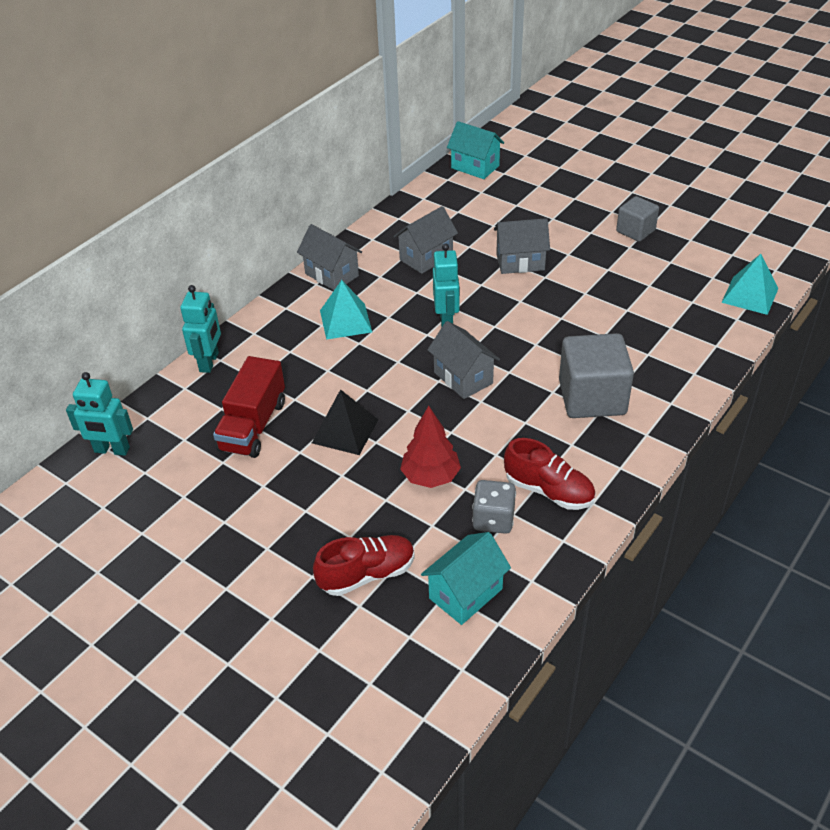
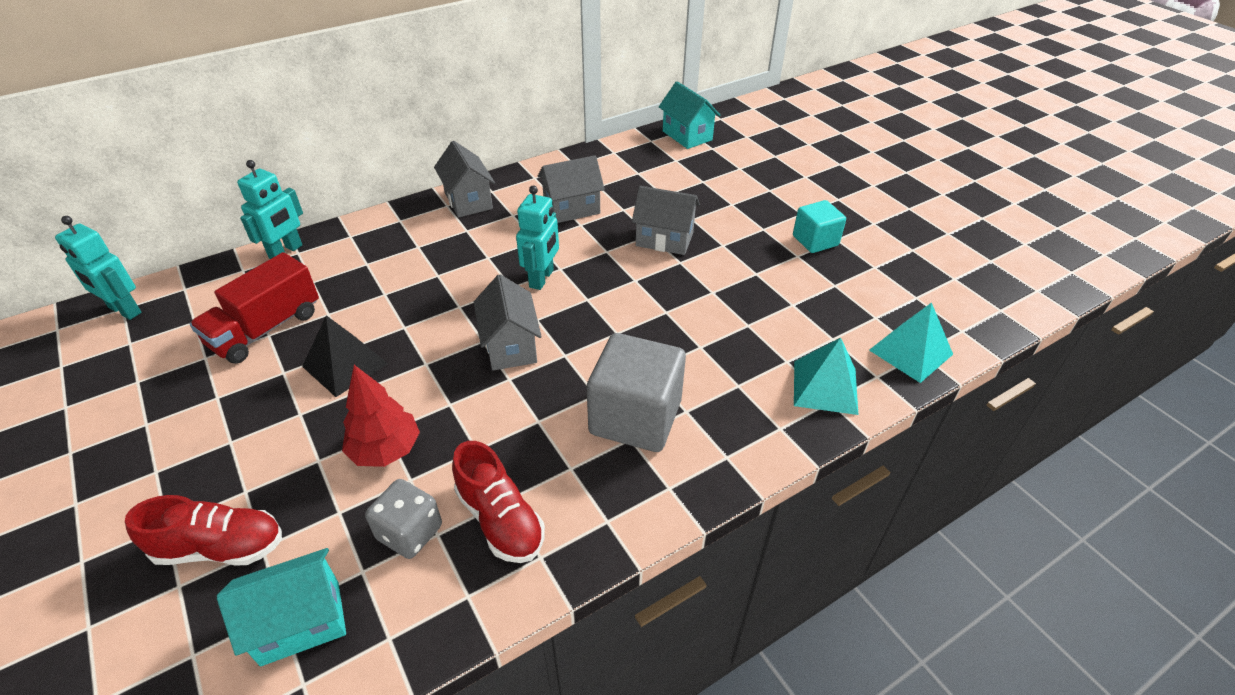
camera: 20 degrees right, 0 degrees up
(345, 321) = (443, 249): turquoise pyramid -> turquoise pyramid (825, 387)
(635, 231) = (815, 241): grey cube -> turquoise cube

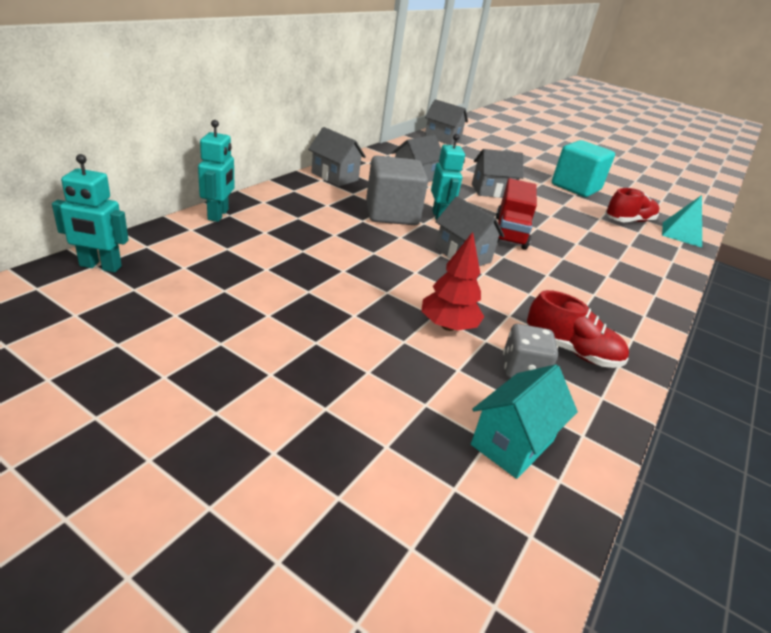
camera: 30 degrees left, 10 degrees down
(220, 547) = (392, 412): red shoe -> red shoe (628, 221)
(266, 329) = (259, 265): red truck -> red truck (510, 232)
(345, 365) = (355, 280): black pyramid -> none
(635, 417) = (584, 283): grey cube -> grey cube (392, 214)
(687, 135) = (442, 138): turquoise house -> grey house
(815, 241) = (576, 187): turquoise cube -> turquoise cube, size x1.71
(825, 387) = (662, 255): turquoise pyramid -> none

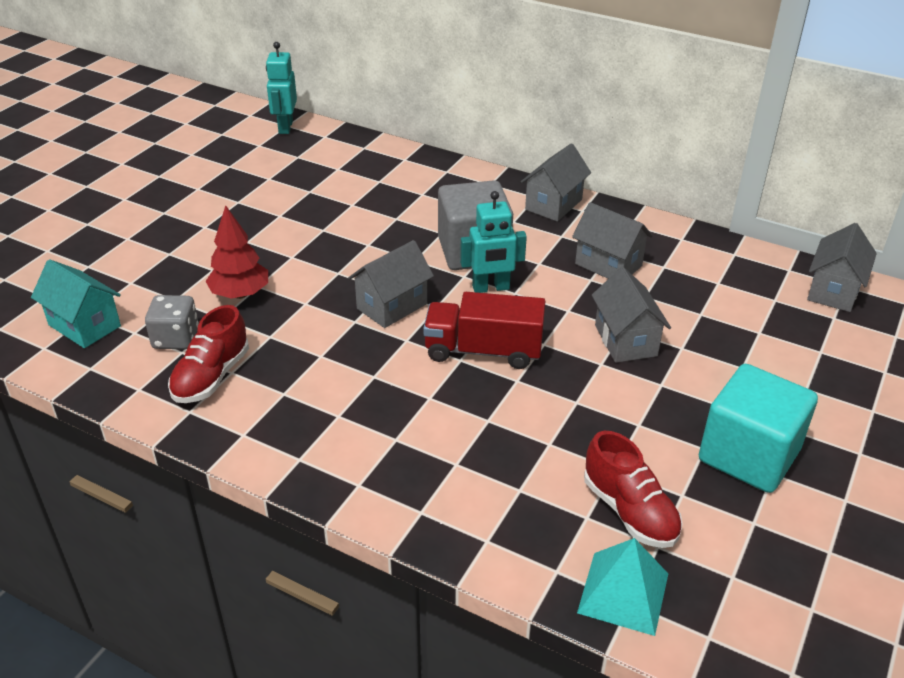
camera: 90 degrees right, 5 degrees up
(218, 215) = (400, 154): turquoise robot -> none

